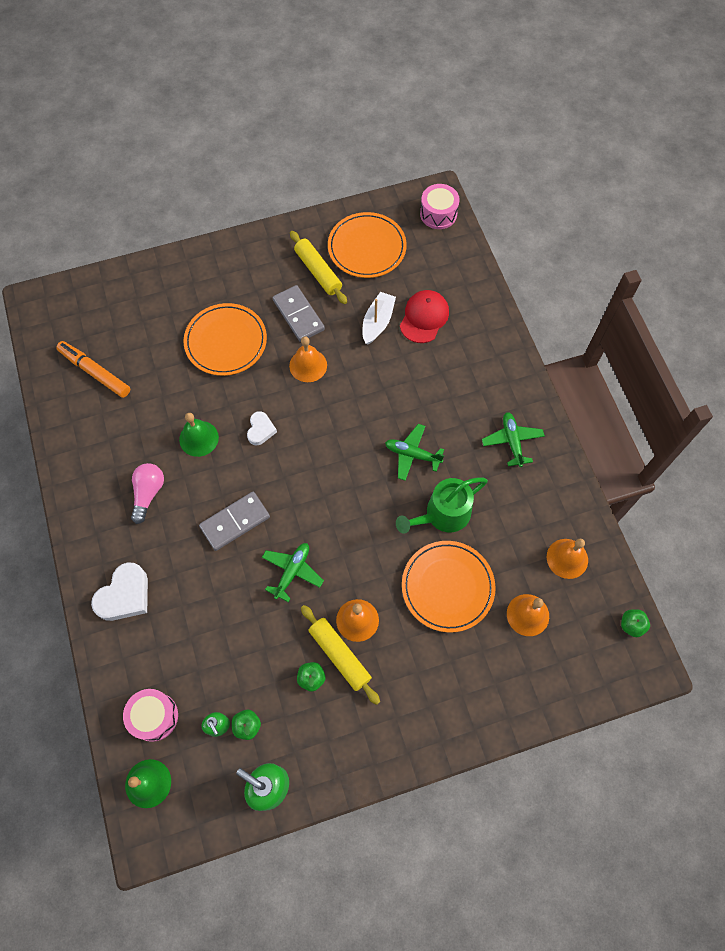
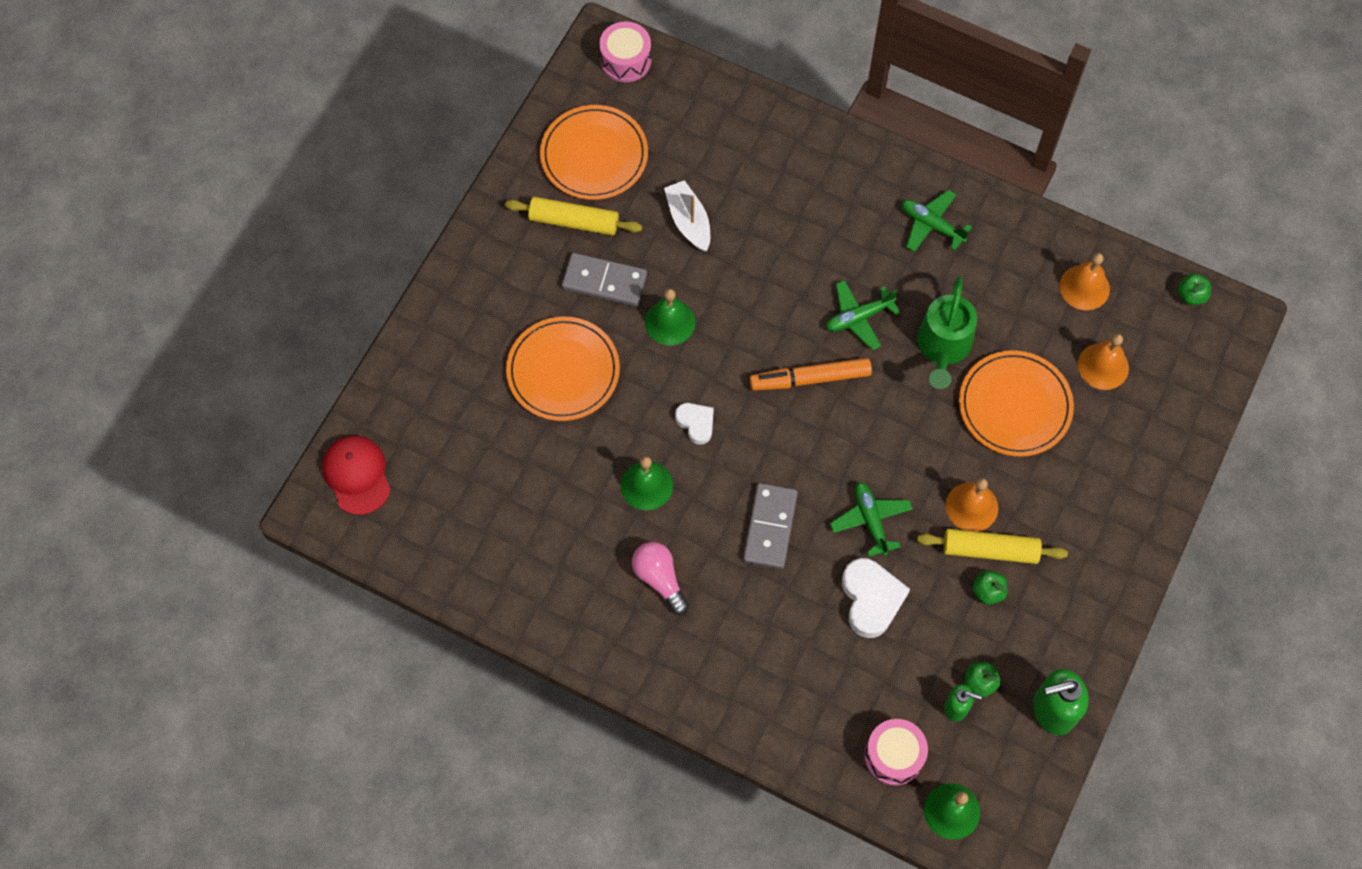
camera: 45 degrees left, 0 degrees up
(95, 372) = (467, 519): orange marker -> orange marker (810, 378)
(125, 595) = (747, 686): white heart -> white heart (871, 599)
(308, 365) = (670, 322): orange bell -> green bell
(424, 317) = (727, 178): red cap -> red cap (357, 475)

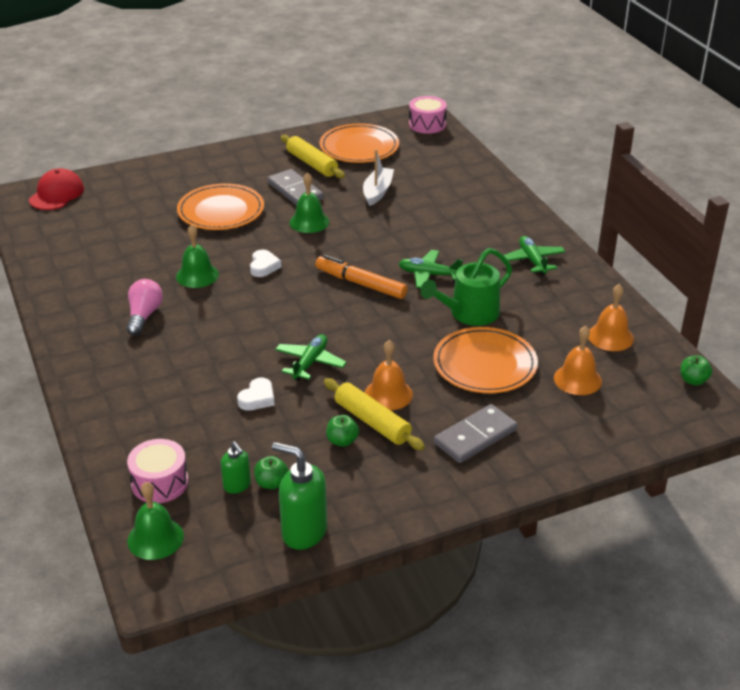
camera: 40 degrees right, 30 degrees down
(770, 527) = (242, 331): grey domino -> grey domino (475, 437)
(871, 599) = (257, 398): white heart -> white heart, size x0.60

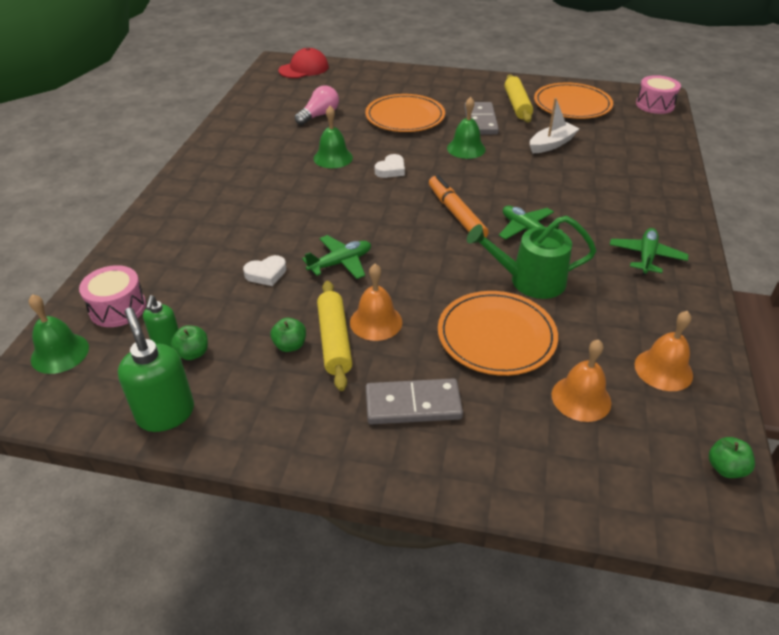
camera: 35 degrees right, 5 degrees up
(144, 316) = (261, 173): pink light bulb -> pink light bulb (319, 115)

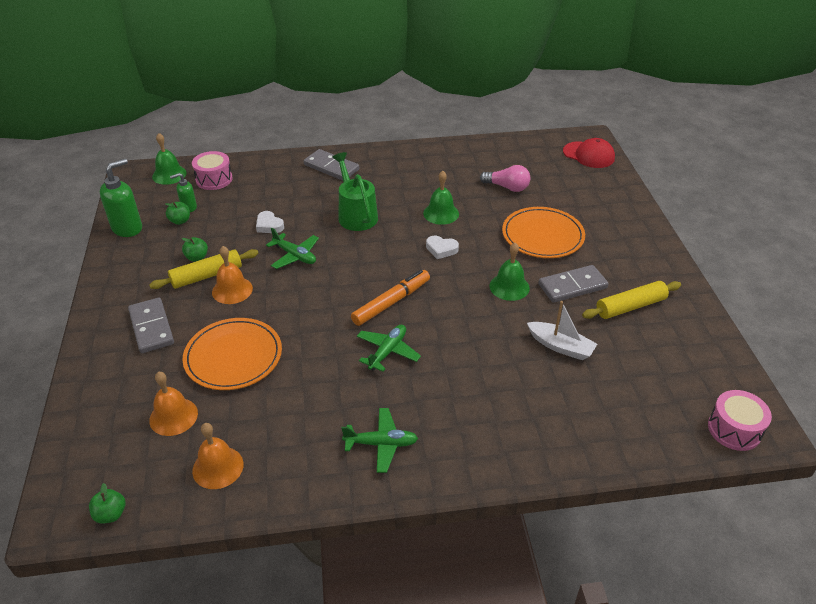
camera: 70 degrees right, 0 degrees up
(185, 208) = (331, 167): none -> grey domino
(530, 281) = (311, 365): green watering can -> green watering can (356, 215)
(572, 104) = (669, 351): orange plate -> none

